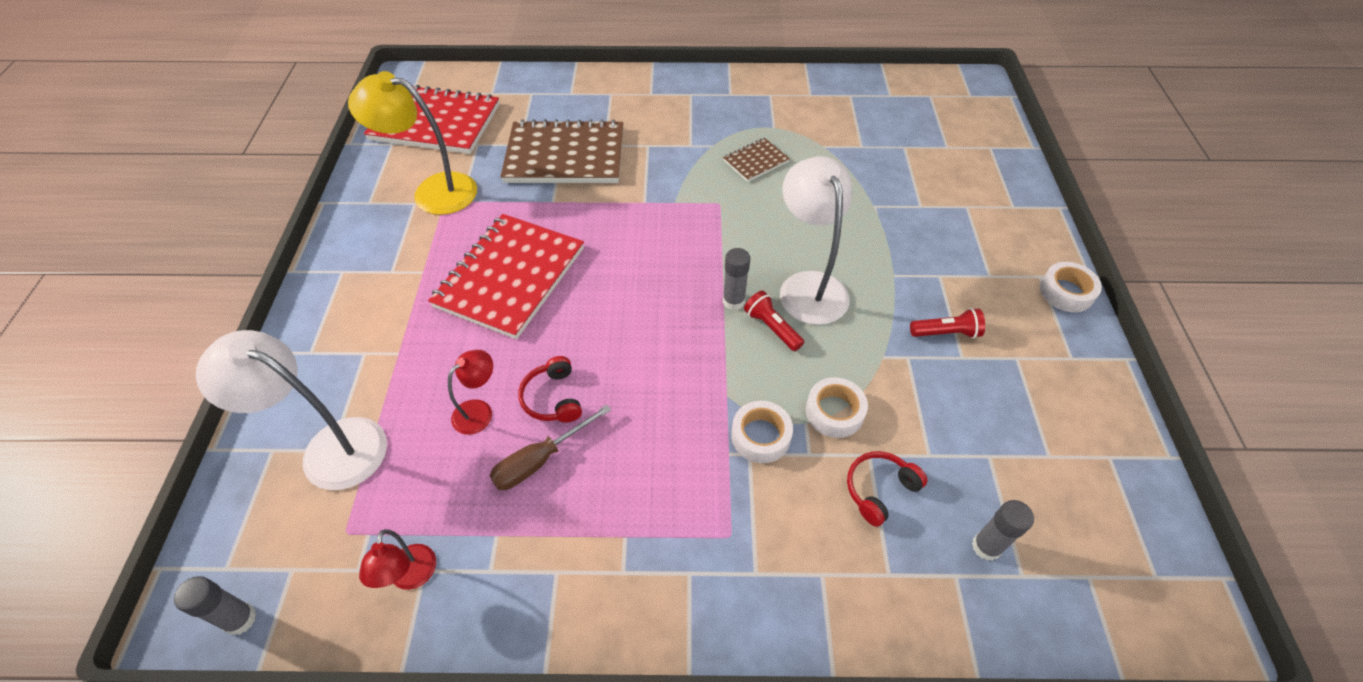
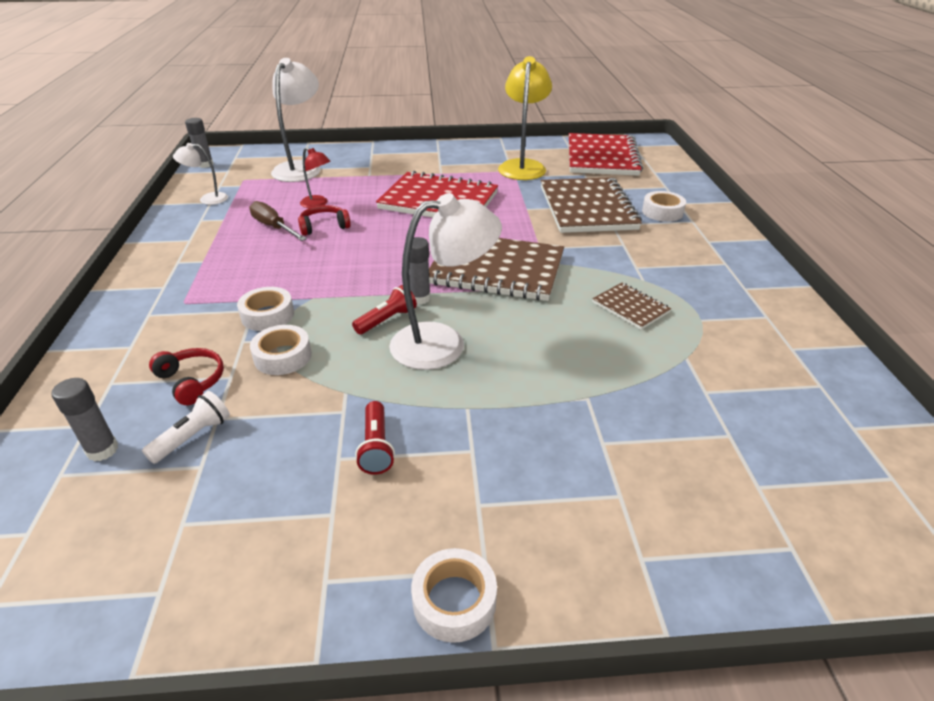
camera: 85 degrees right, 15 degrees down
(411, 577) = (207, 199): red lamp -> white lamp
(587, 107) = (662, 212): none -> white tape
(684, 239) = (496, 269): none -> brown notebook
(956, 470) = (193, 437): none -> white flashlight

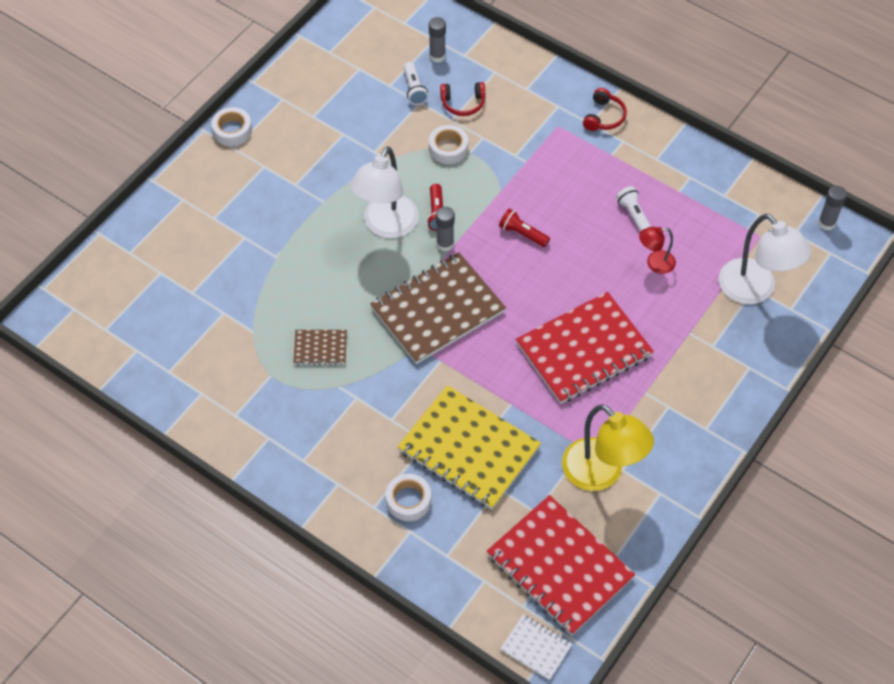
camera: 130 degrees right, 20 degrees up
(207, 199) = (732, 195): white lamp -> none
(267, 315) = (501, 160): white tape -> none
(273, 227) = (634, 215): brown screwdriver -> white flashlight
(324, 226) = (605, 246): red headphones -> red headphones (604, 116)
(376, 447) = (335, 151): red flashlight -> red flashlight (522, 234)
(587, 208) = (468, 449): brown notebook -> yellow notebook
(656, 148) = (536, 648): none -> white notebook

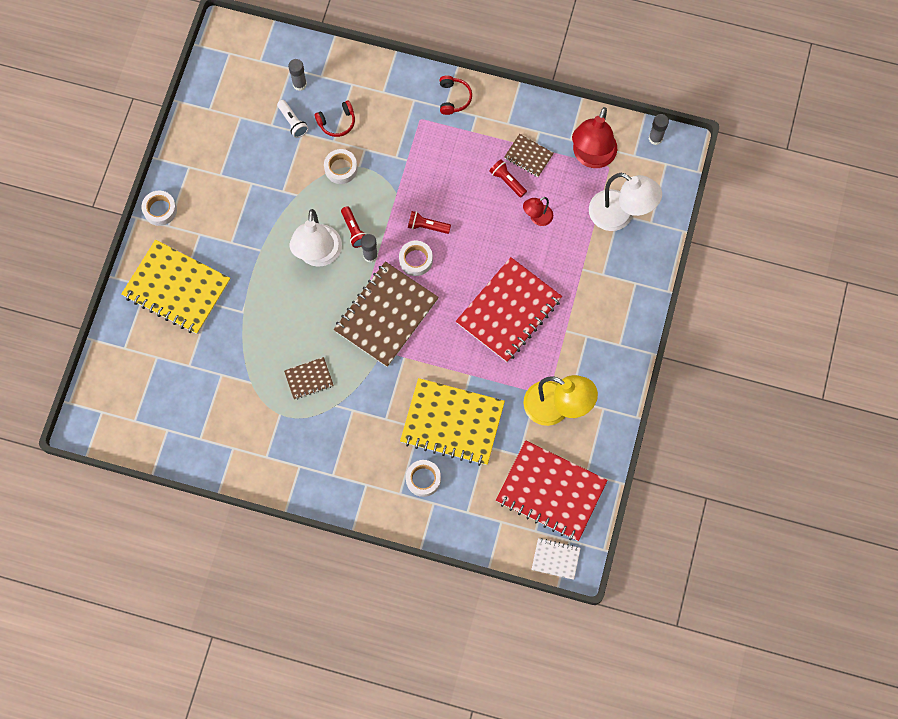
camera: 20 degrees left, 15 degrees up
(214, 211) = (177, 288): none -> yellow notebook
(495, 264) = (416, 260): none -> white tape
(634, 215) = (507, 181): white flashlight -> red flashlight
(668, 198) = (528, 156): none -> brown notebook
(742, 220) = (591, 157): none -> red lamp

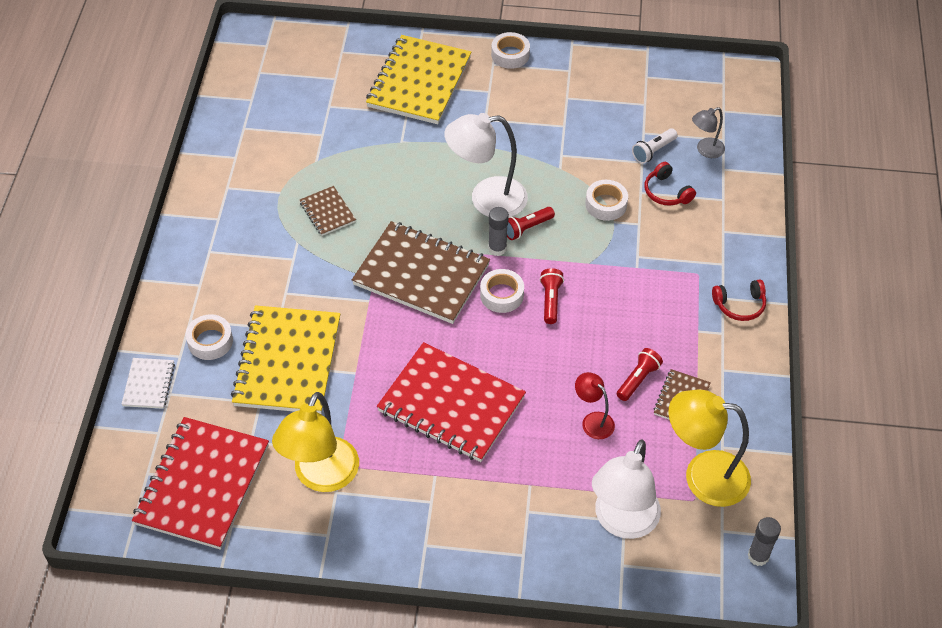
camera: 80 degrees right, 20 degrees down
(299, 84) = (705, 150): grey glue stick -> grey lamp
(555, 559) = (109, 501): white notebook -> white notebook (149, 384)
(591, 157) = (703, 476): red lamp -> yellow lamp

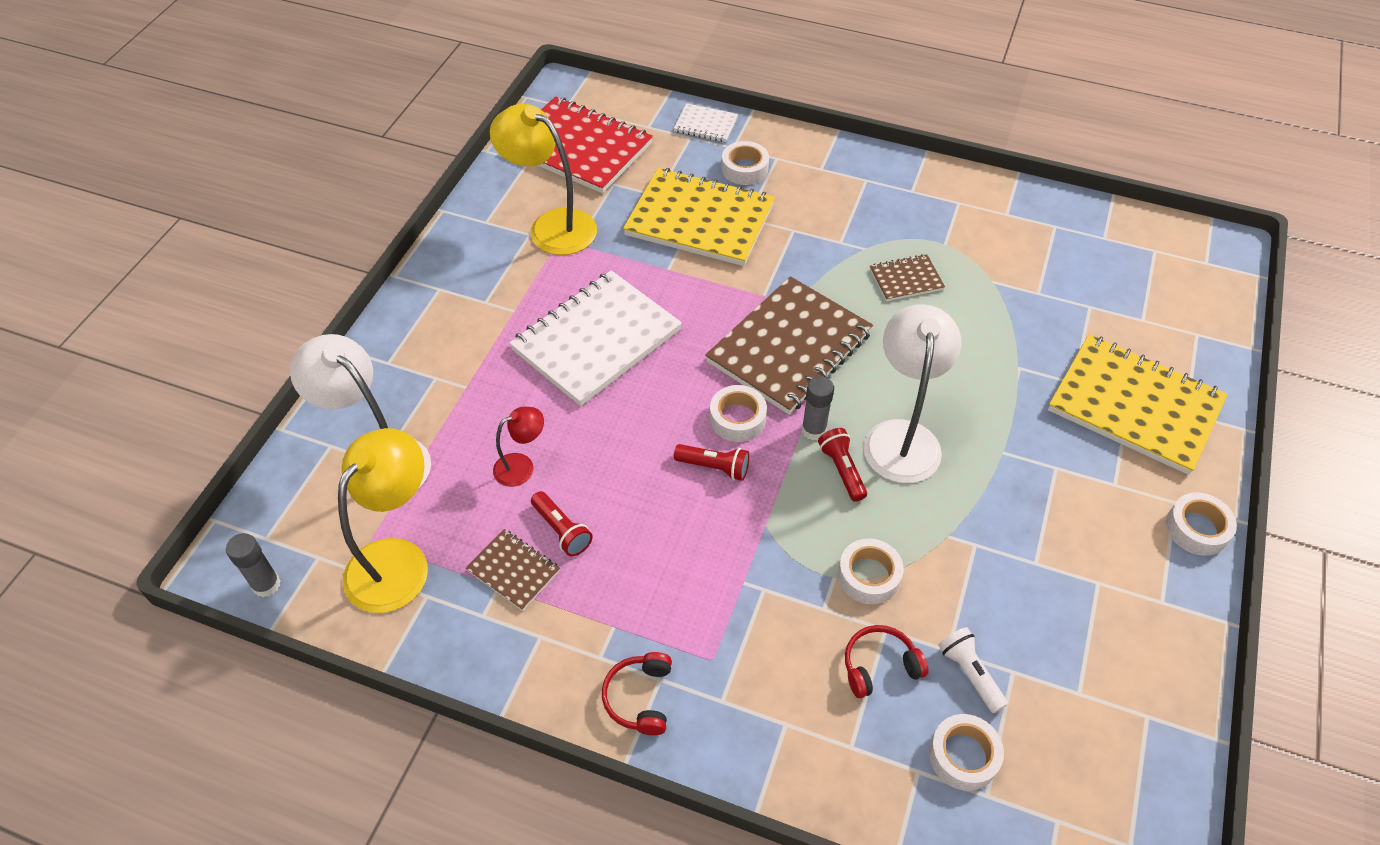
camera: 105 degrees right, 0 degrees up
(451, 405) = (596, 340): red notebook -> white notebook
(705, 150) = (963, 756): grey lamp -> white tape

